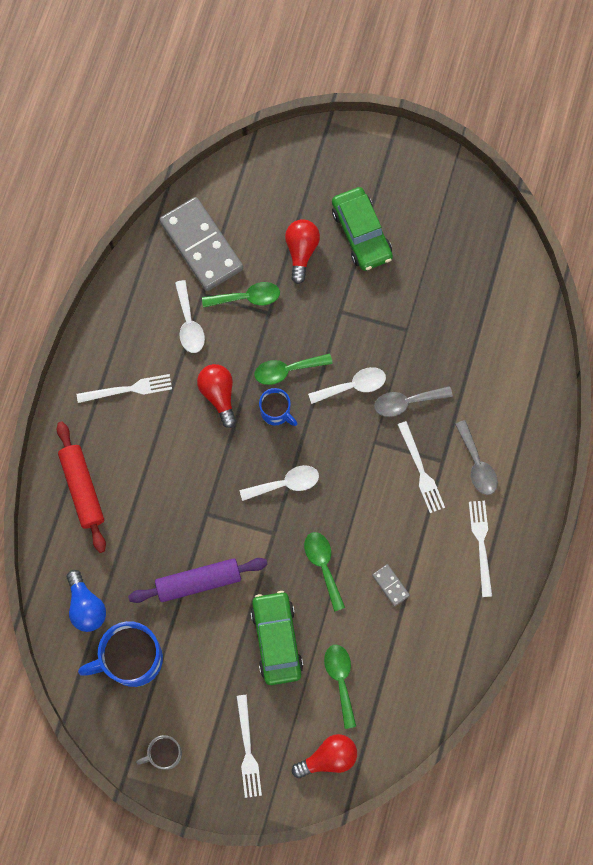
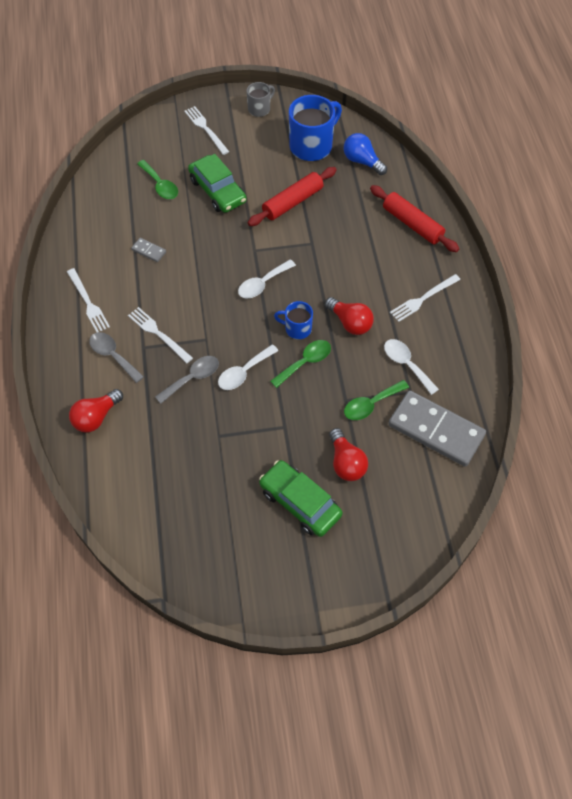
camera: 155 degrees right, 15 degrees down
(198, 582) = (292, 202): purple rolling pin -> red rolling pin
(323, 565) = (206, 244): green spoon -> none
(328, 758) = (148, 143): red light bulb -> red light bulb (96, 417)

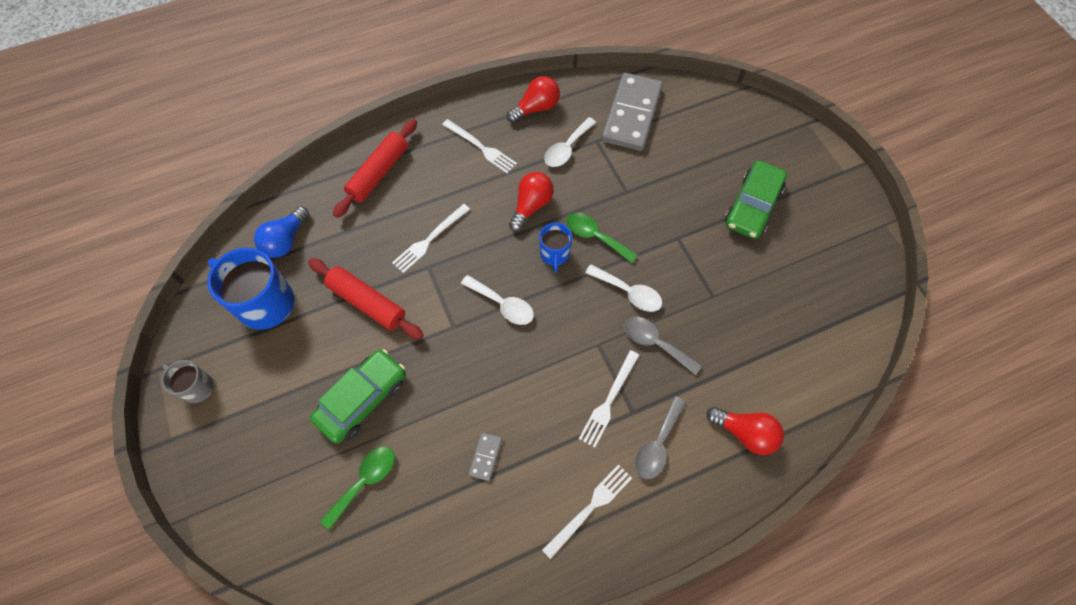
camera: 105 degrees left, 5 degrees up
(206, 129) = (244, 451): white fork -> white fork (430, 239)
(346, 463) = (695, 177): red light bulb -> red light bulb (536, 108)
(371, 404) = (624, 169): green spoon -> none

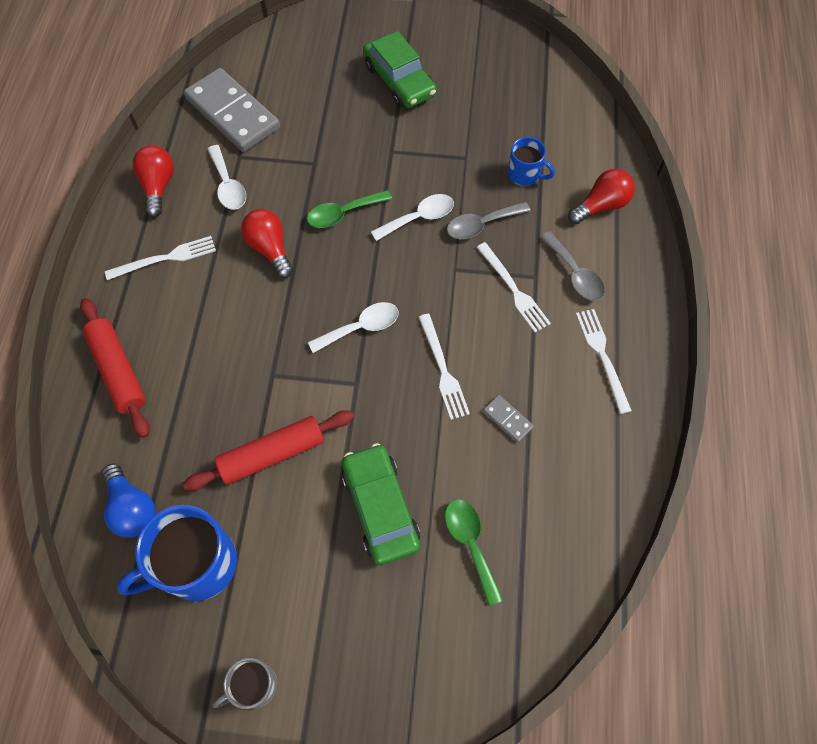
camera: 60 degrees left, 0 degrees up
(430, 239) = (240, 359): white fork -> white fork (443, 369)
(554, 254) = (338, 256): blue mug -> blue mug (525, 174)

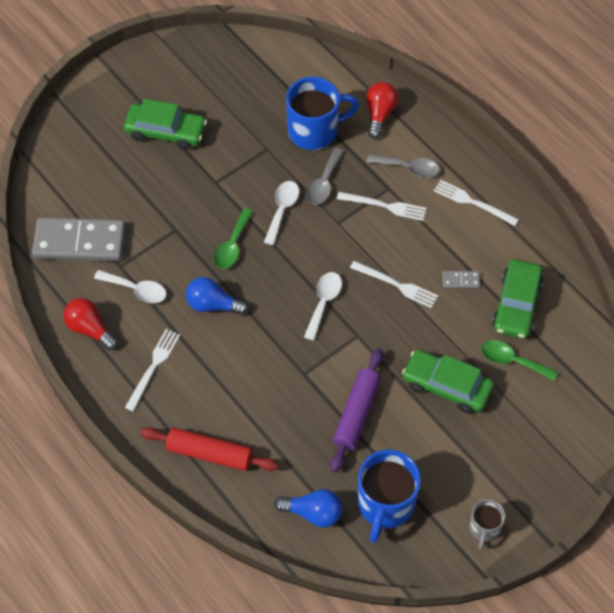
camera: 45 degrees left, 5 degrees down
(270, 249) = (213, 305): red light bulb -> blue light bulb
(272, 454) = (356, 414): red rolling pin -> purple rolling pin
(525, 174) = (315, 131): blue mug -> blue mug, size x1.85
(536, 492) = (516, 305): none -> green car

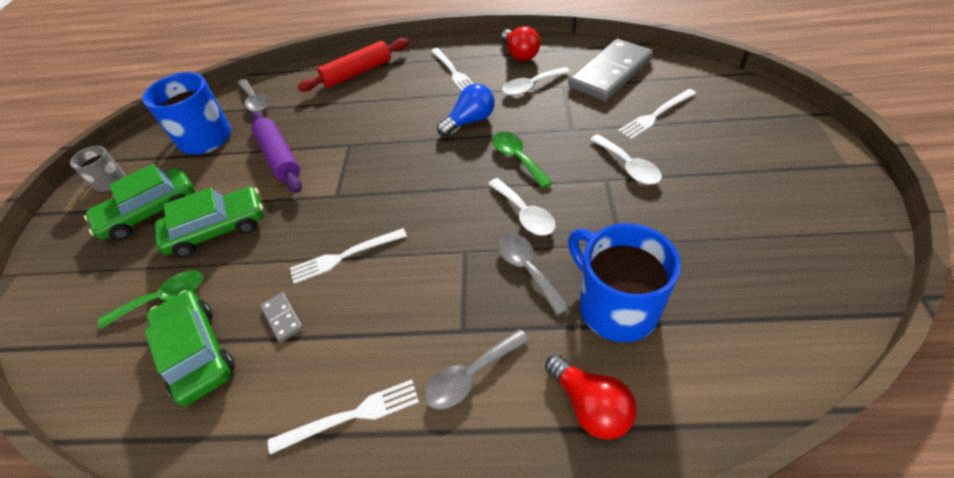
camera: 135 degrees right, 10 degrees down
(90, 329) = (520, 54): red light bulb -> red light bulb turned 75 degrees clockwise
(166, 132) = (710, 171): green car -> green car (150, 212)
(313, 513) = (255, 101): blue light bulb -> grey spoon
(315, 131) = (615, 306): blue mug -> blue mug turned 120 degrees clockwise
(323, 302) = (392, 190): white spoon -> white spoon (628, 166)
(384, 206) = (442, 309): white fork -> white fork (656, 115)
(460, 280) = (283, 318): grey domino -> grey domino turned 75 degrees counterclockwise

